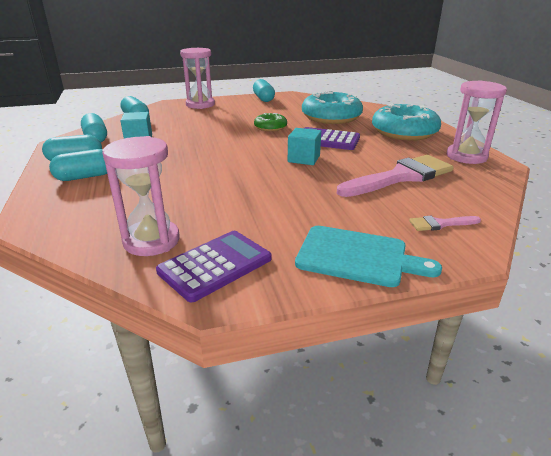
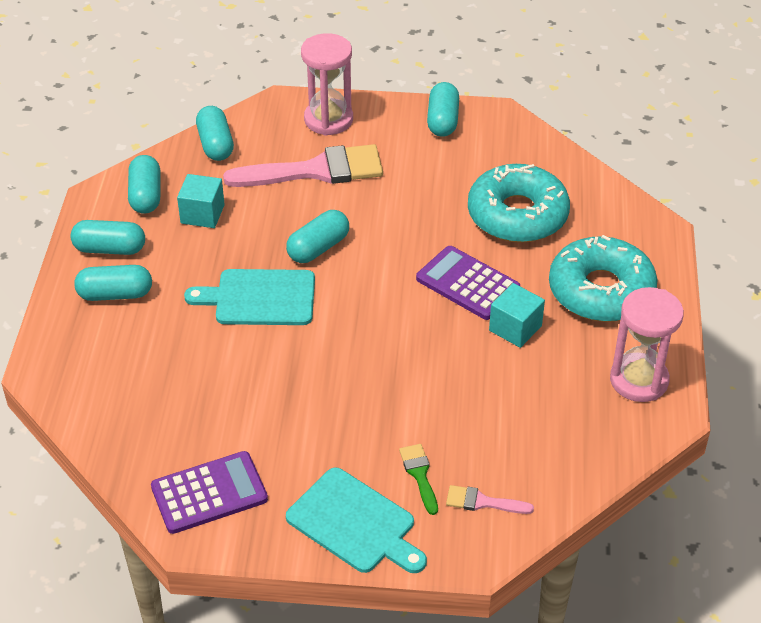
camera: 20 degrees right, 15 degrees up
(151, 241) = (159, 438): pink hourglass -> none
(197, 163) = (260, 298): none -> turquoise cutting board
(224, 141) = (318, 248): none -> turquoise capsule
(270, 127) = (404, 224): green donut -> none
(304, 158) = (405, 325): turquoise cube -> turquoise cube (515, 328)
(380, 219) = (419, 474): none -> green brush
(401, 177) = (506, 401): pink brush -> pink brush (316, 170)

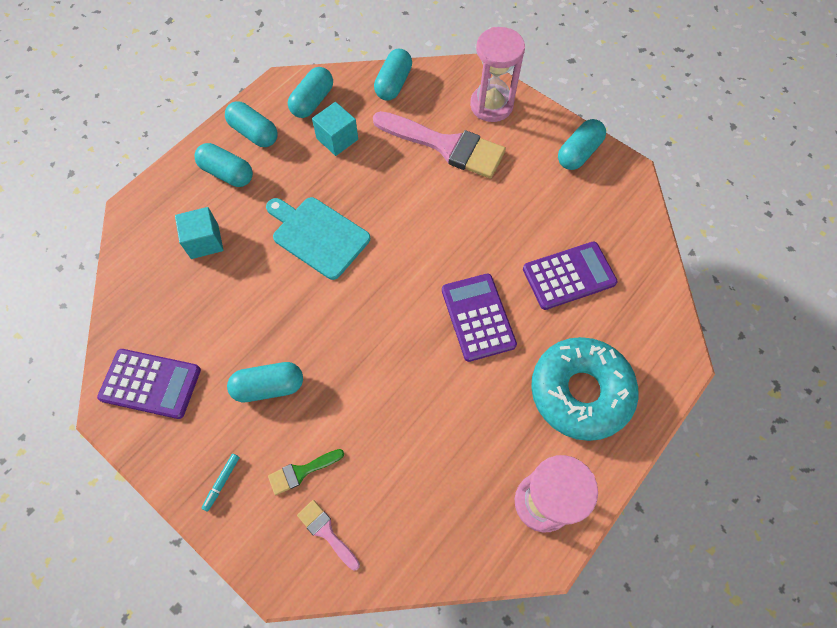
camera: 35 degrees right, 20 degrees up
(318, 248) = (393, 216): turquoise capsule -> turquoise capsule (269, 386)
(354, 523) = (222, 482): turquoise cutting board -> turquoise marker
(419, 474) = (301, 472): green brush -> green brush turned 135 degrees counterclockwise
(515, 328) = (482, 383): turquoise cube -> turquoise cube (204, 241)
(517, 215) = (569, 276): turquoise donut -> purple calculator

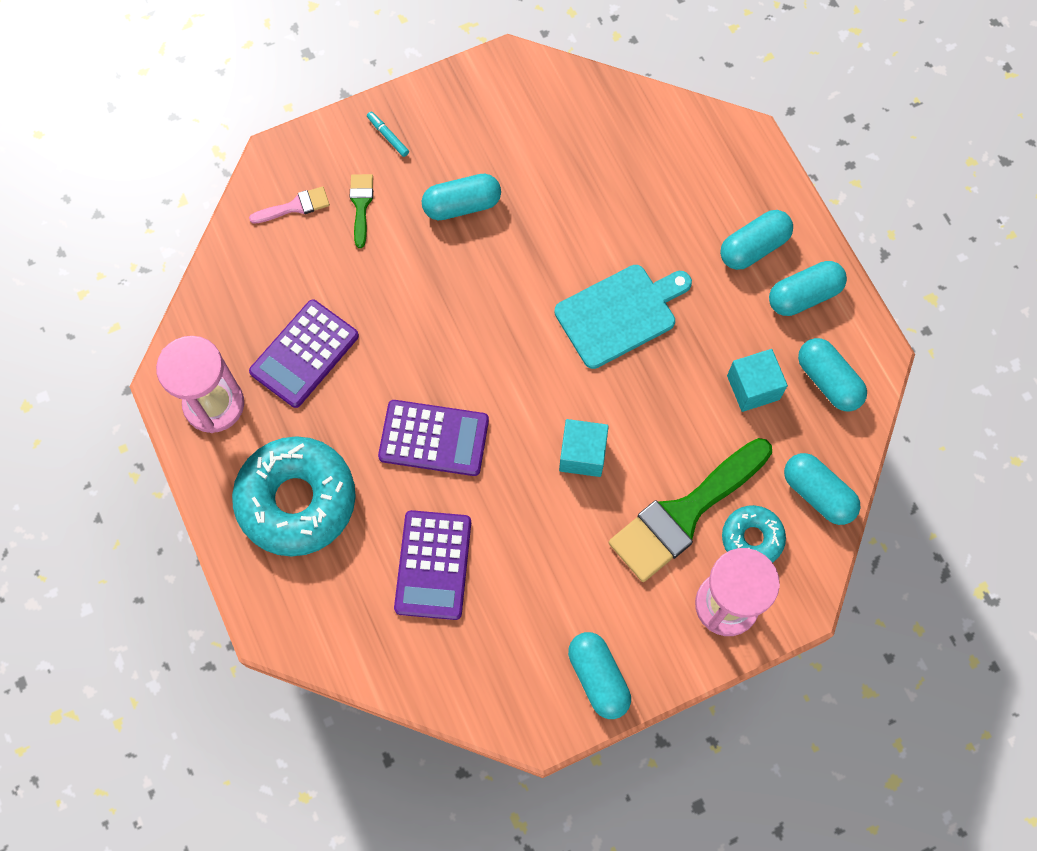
camera: 115 degrees right, 5 degrees up
(150, 383) = (520, 103): purple calculator -> purple calculator (304, 354)
(204, 241) = (667, 197): turquoise cube -> turquoise cube (582, 454)
(269, 386) = (462, 205): turquoise capsule -> turquoise capsule turned 60 degrees clockwise
(442, 106) = (752, 538): none -> turquoise donut
(446, 146) = (684, 514): pink brush -> green brush

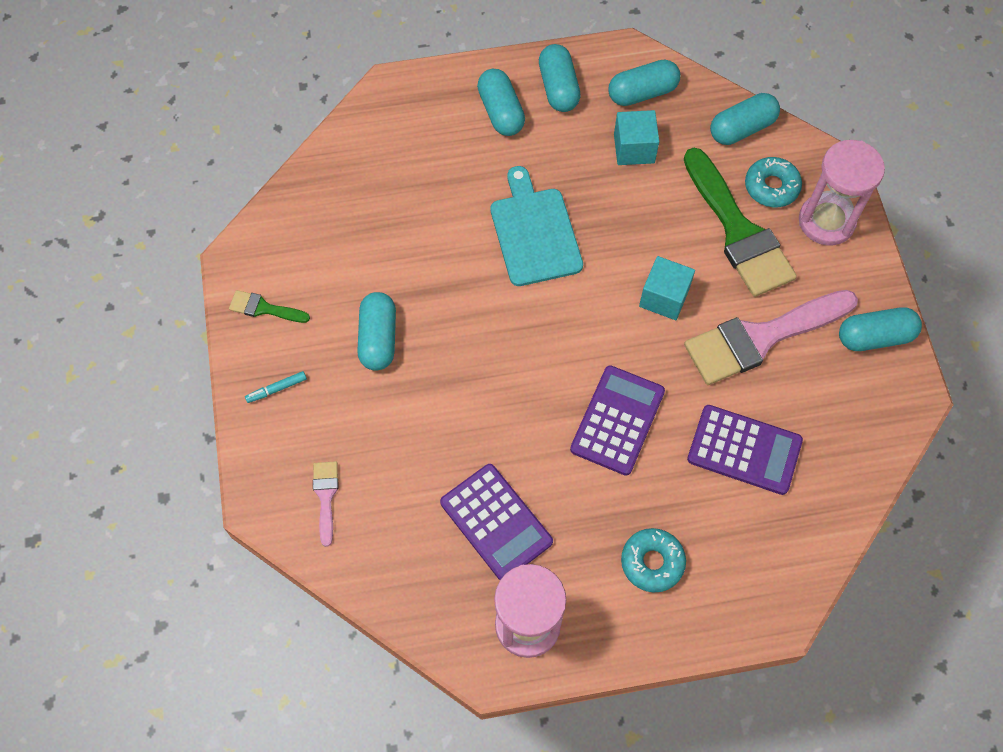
camera: 75 degrees left, 5 degrees down
(297, 500) = (652, 562): turquoise donut -> turquoise donut, size x0.52
(361, 205) = (346, 432): green brush -> green brush (264, 308)
(563, 559) = (760, 338): none -> pink brush

